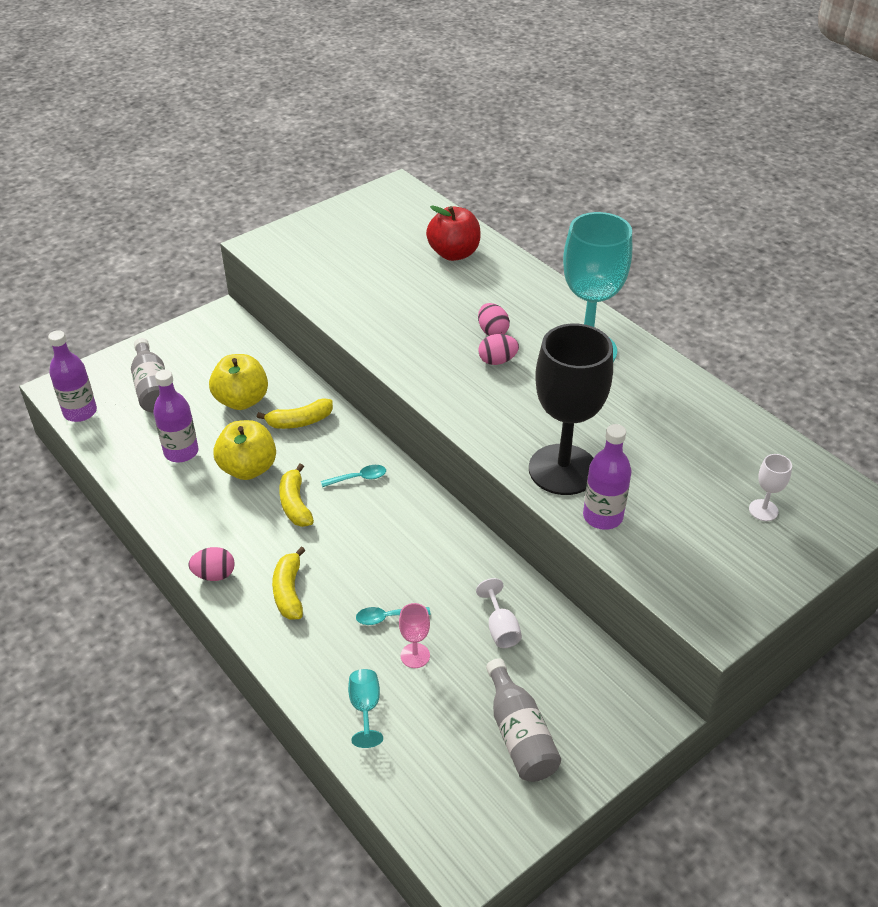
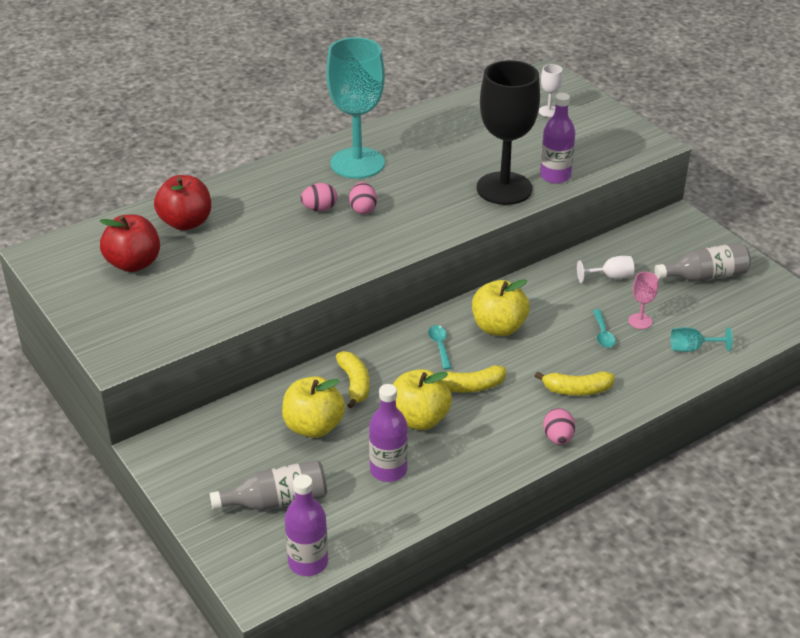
camera: 85 degrees left, 5 degrees down
(387, 234) = (133, 263): none -> red apple
(392, 524) = (498, 327): none -> yellow apple

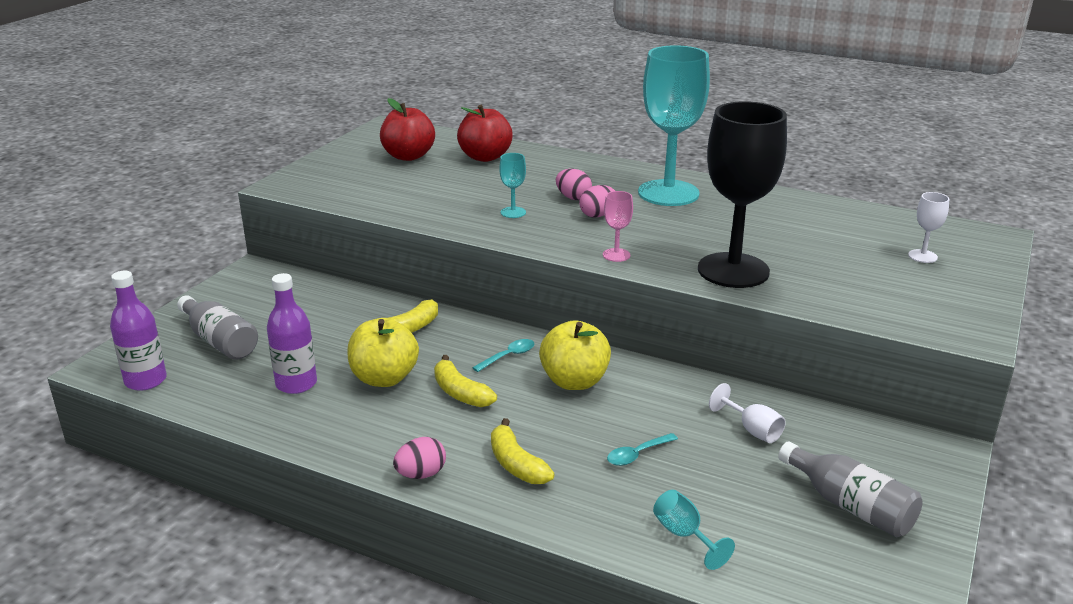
camera: 60 degrees right, 10 degrees down
(313, 427) = (331, 328): yellow apple -> none
(317, 247) = (513, 212): none -> turquoise goblet
(555, 176) = (801, 292): purple bottle -> none
(640, 321) = (693, 476): pink goblet -> pink goblet (616, 255)

